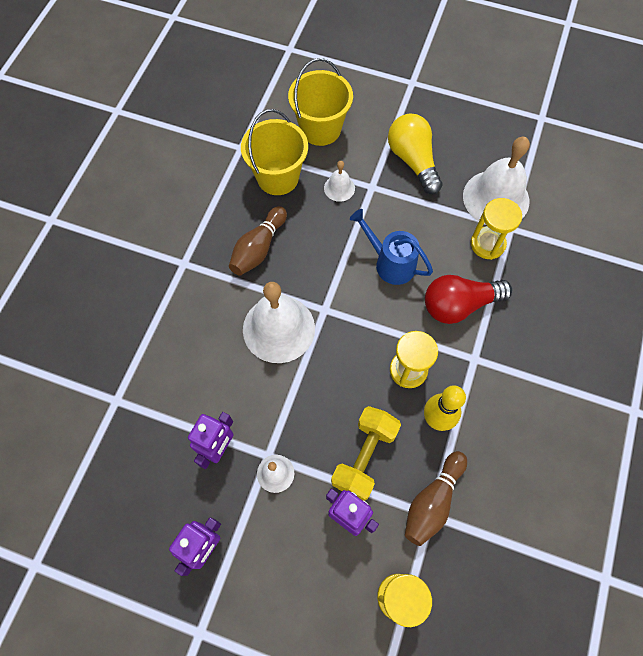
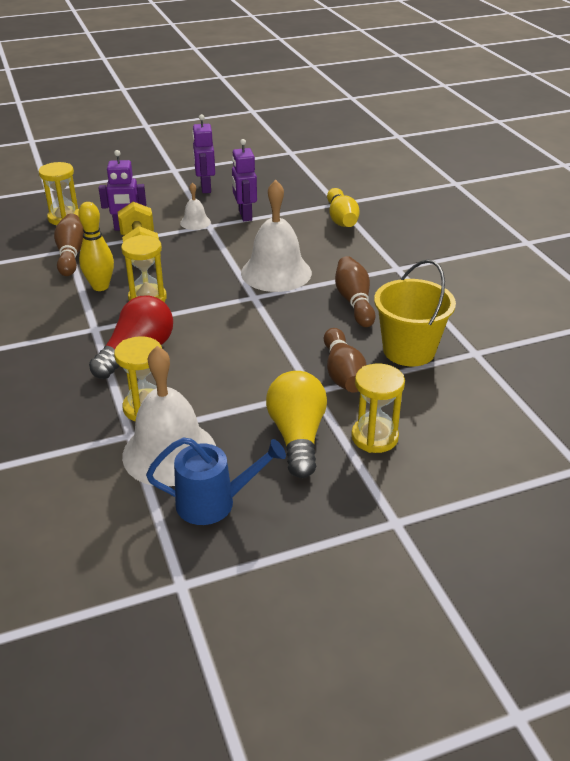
camera: 140 degrees right, 30 degrees down
(144, 369) = (341, 219): none -> yellow bowling pin
(320, 129) = (428, 409): yellow bucket -> none
(339, 188) = (343, 373): white bell -> brown bowling pin
(371, 132) = (374, 437): none -> yellow hourglass
(390, 263) = (230, 347): blue watering can -> blue watering can (214, 502)
(413, 161) = (297, 436): yellow light bulb -> yellow light bulb turned 120 degrees counterclockwise

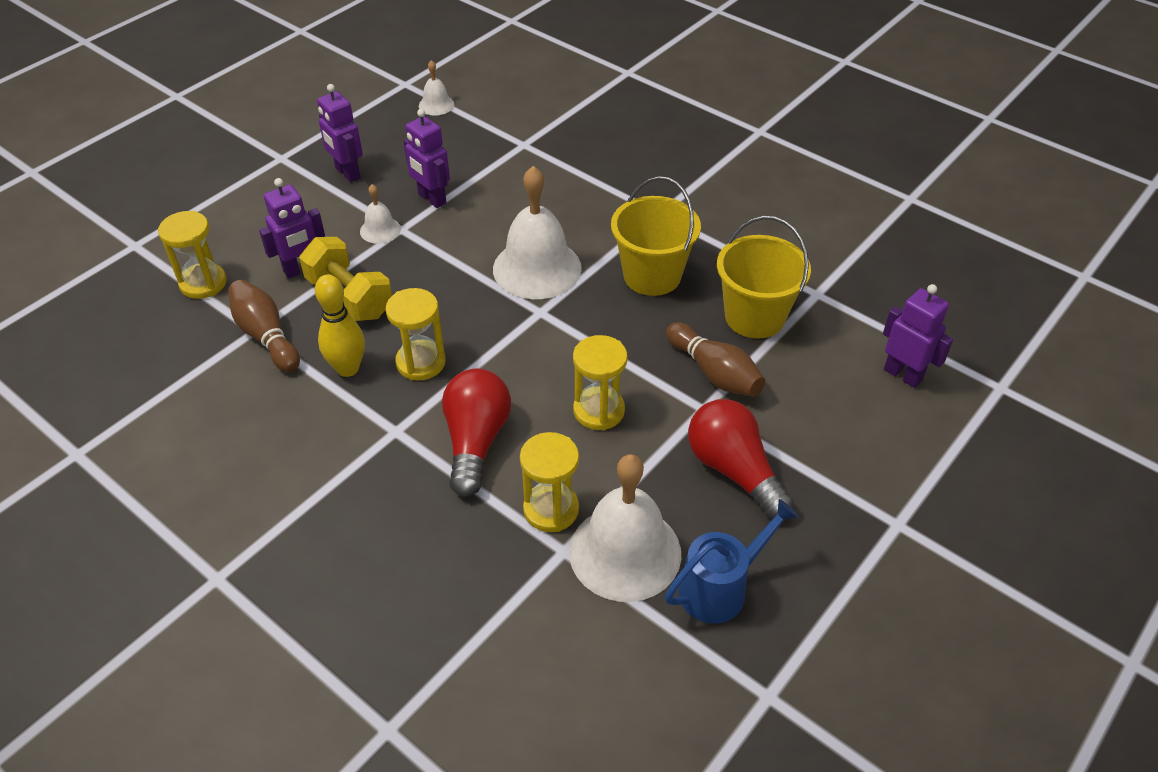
camera: 30 degrees left, 10 degrees up
(297, 436) = (734, 470): yellow light bulb -> red light bulb
(299, 168) = (436, 105): none -> white bell
(341, 219) = (546, 166): yellow bowling pin -> none
(354, 302) = (652, 276): brown bowling pin -> yellow bucket
(374, 437) = (805, 437): yellow hourglass -> yellow hourglass (599, 411)
(498, 428) = (903, 375): none -> purple robot

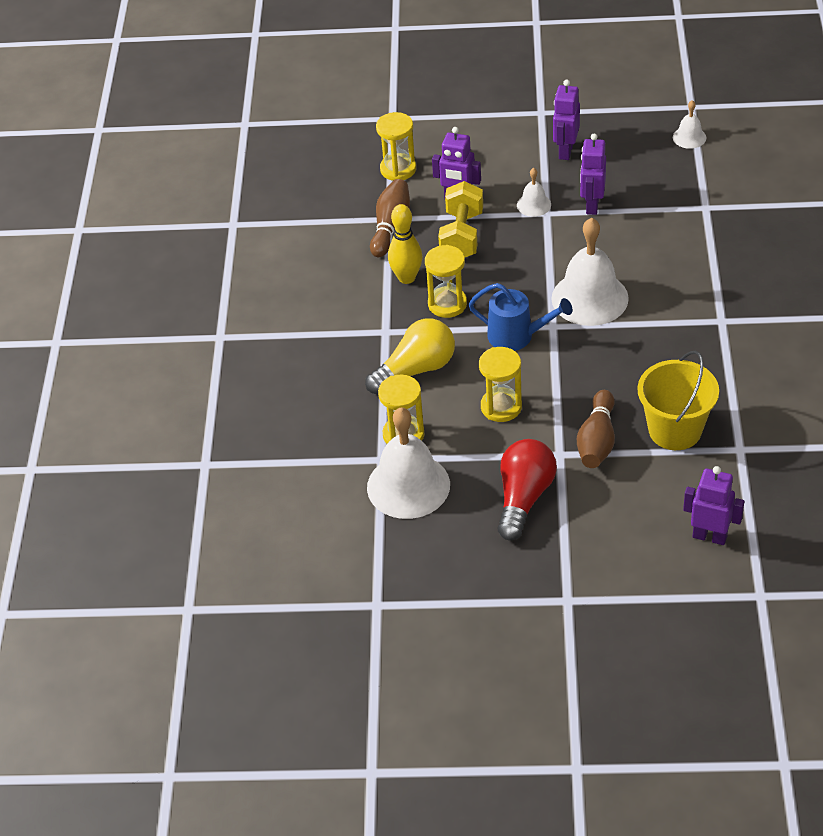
camera: 55 degrees right, 0 degrees up
(476, 441) = (416, 370): red light bulb -> yellow light bulb
(652, 276) = (652, 356): yellow bucket -> none
(720, 588) = (428, 542): blue watering can -> blue watering can (517, 336)
(903, 375) = (709, 536): purple robot -> purple robot turned 75 degrees counterclockwise

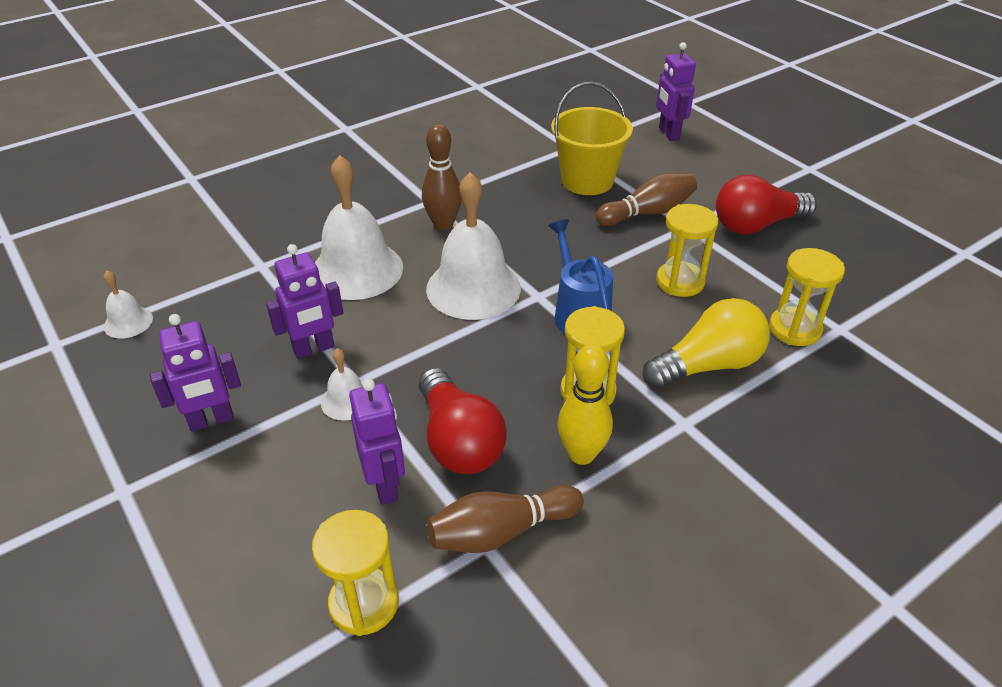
camera: 130 degrees left, 5 degrees down
(408, 486) = (841, 295): white bell -> white bell (357, 270)
(416, 370) = (708, 365): yellow light bulb -> yellow light bulb turned 135 degrees clockwise
(462, 236) = (458, 441): yellow dumbbell -> red light bulb
(681, 315) = (443, 224): none -> brown bowling pin

